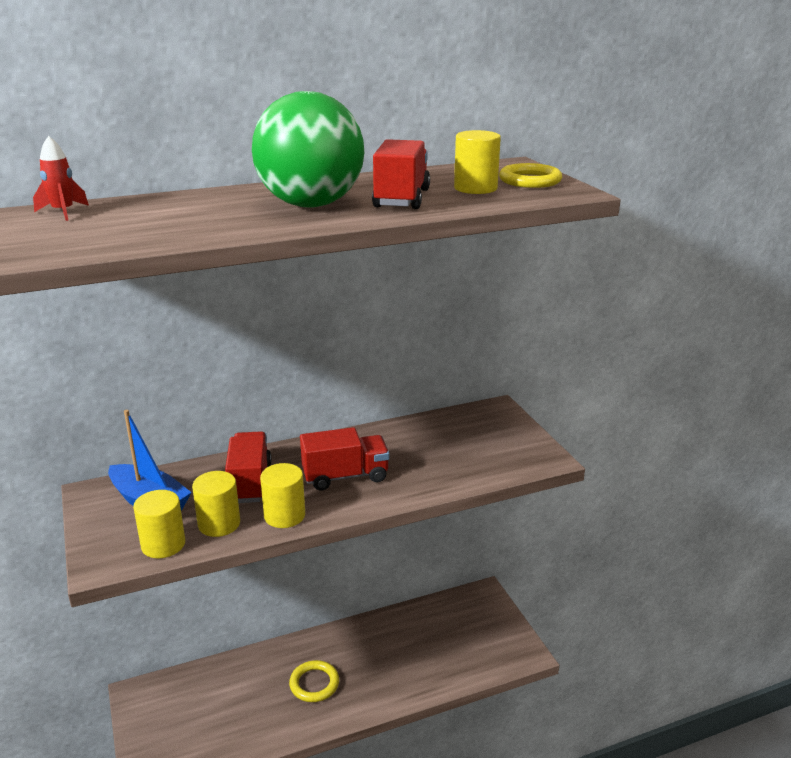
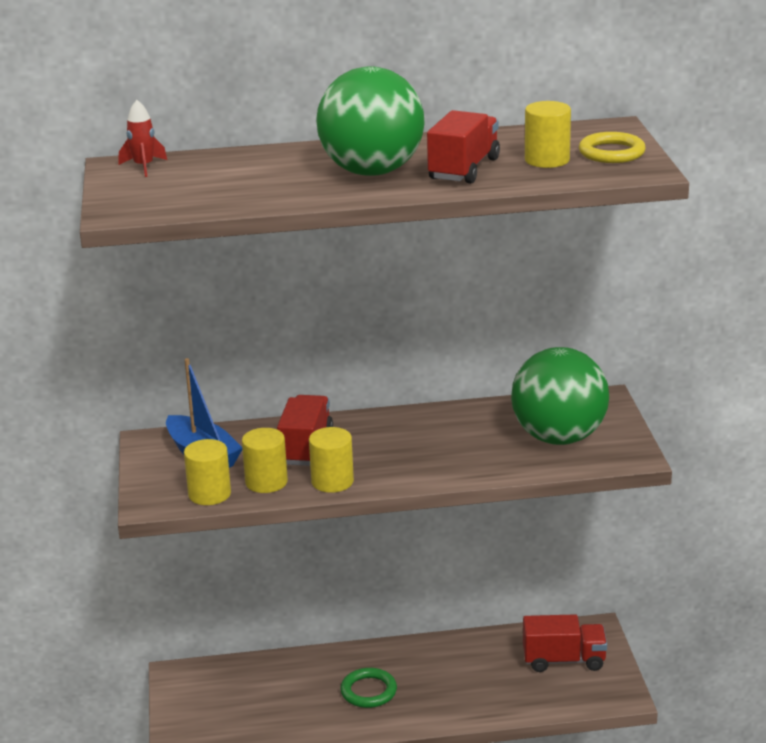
camera: 15 degrees right, 0 degrees up
(314, 684) = (368, 691): yellow ring -> green ring
(345, 476) = (406, 452): red truck -> red truck (564, 660)
(476, 448) = (559, 437): none -> green ball

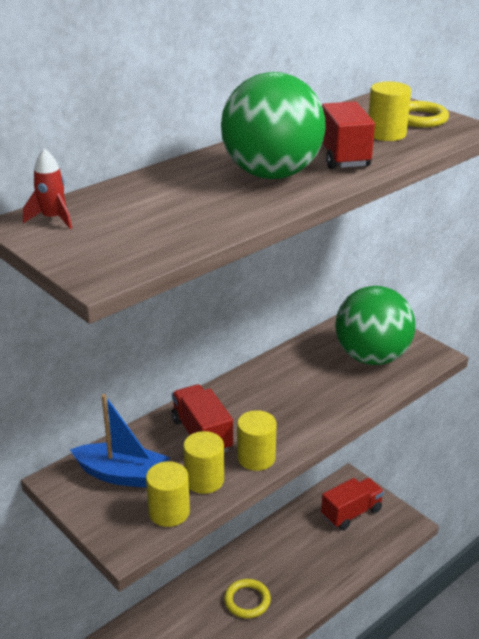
camera: 35 degrees left, 5 degrees up
(368, 691) = (247, 601): green ring -> yellow ring

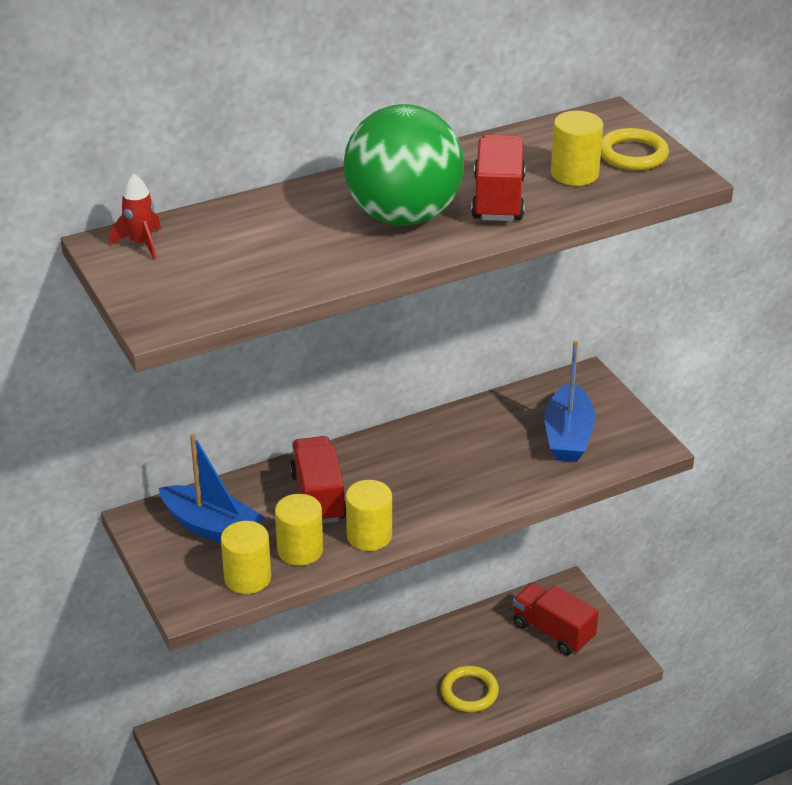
camera: 15 degrees right, 5 degrees up
(247, 601) = (379, 710): yellow ring -> yellow ring (469, 692)
(351, 513) = (553, 631): red truck -> red truck turned 120 degrees counterclockwise
(371, 357) = (568, 436): green ball -> blue boat

